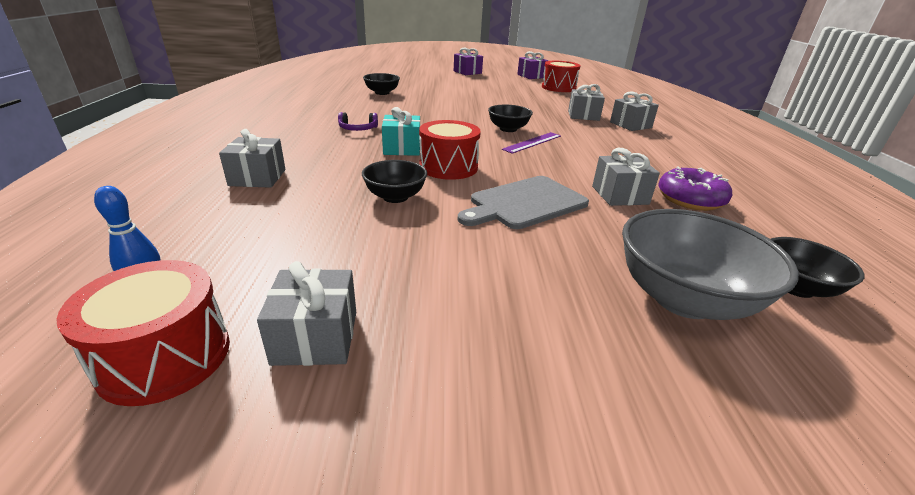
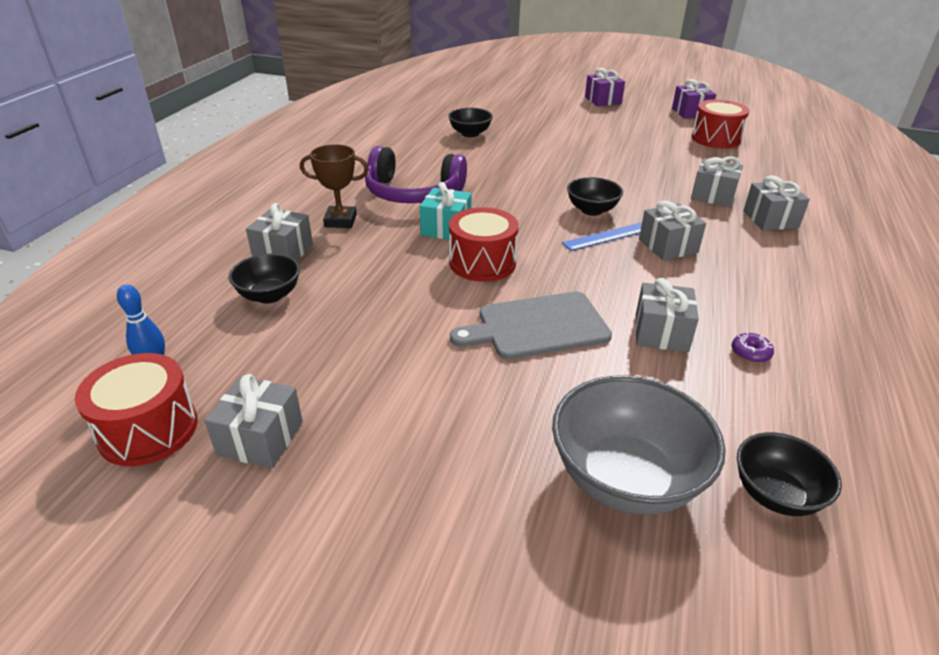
camera: 20 degrees right, 5 degrees up
(303, 151) = (340, 221): none -> brown trophy
(358, 129) = (413, 193): purple headphones -> purple headphones, size x2.19
(395, 197) = (403, 297): black bowl -> black bowl (269, 295)
(532, 142) = (608, 236): purple ruler -> blue ruler
(578, 144) = (668, 246): none -> grey gift
(690, 199) = (750, 353): purple donut -> purple donut, size x0.48

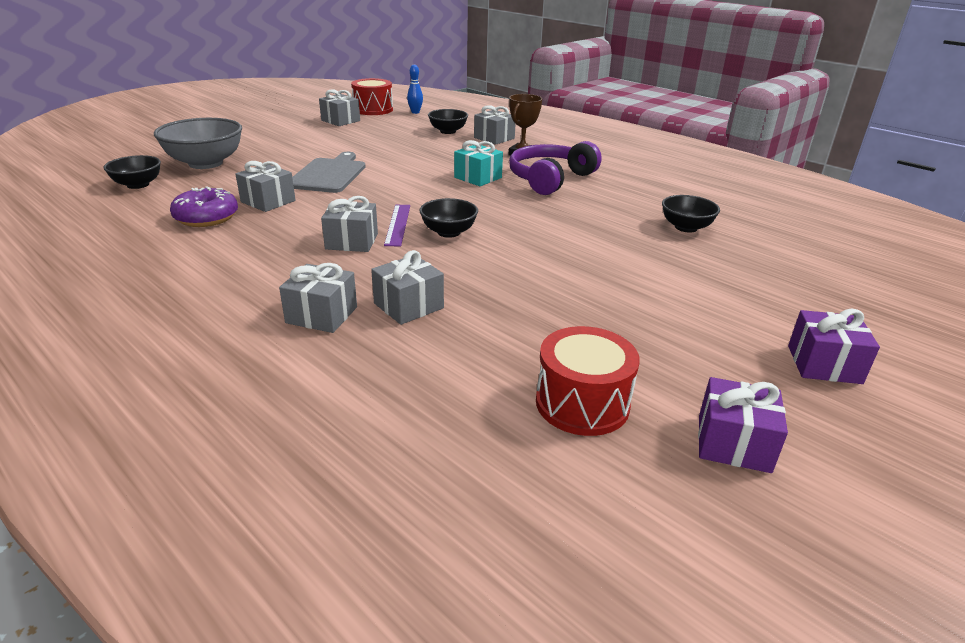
camera: 115 degrees right, 5 degrees down
(482, 263) = (416, 177): red drum -> none
(608, 236) = (397, 224): blue ruler -> purple ruler
(750, 353) = (206, 218): purple donut -> purple donut, size x2.09

